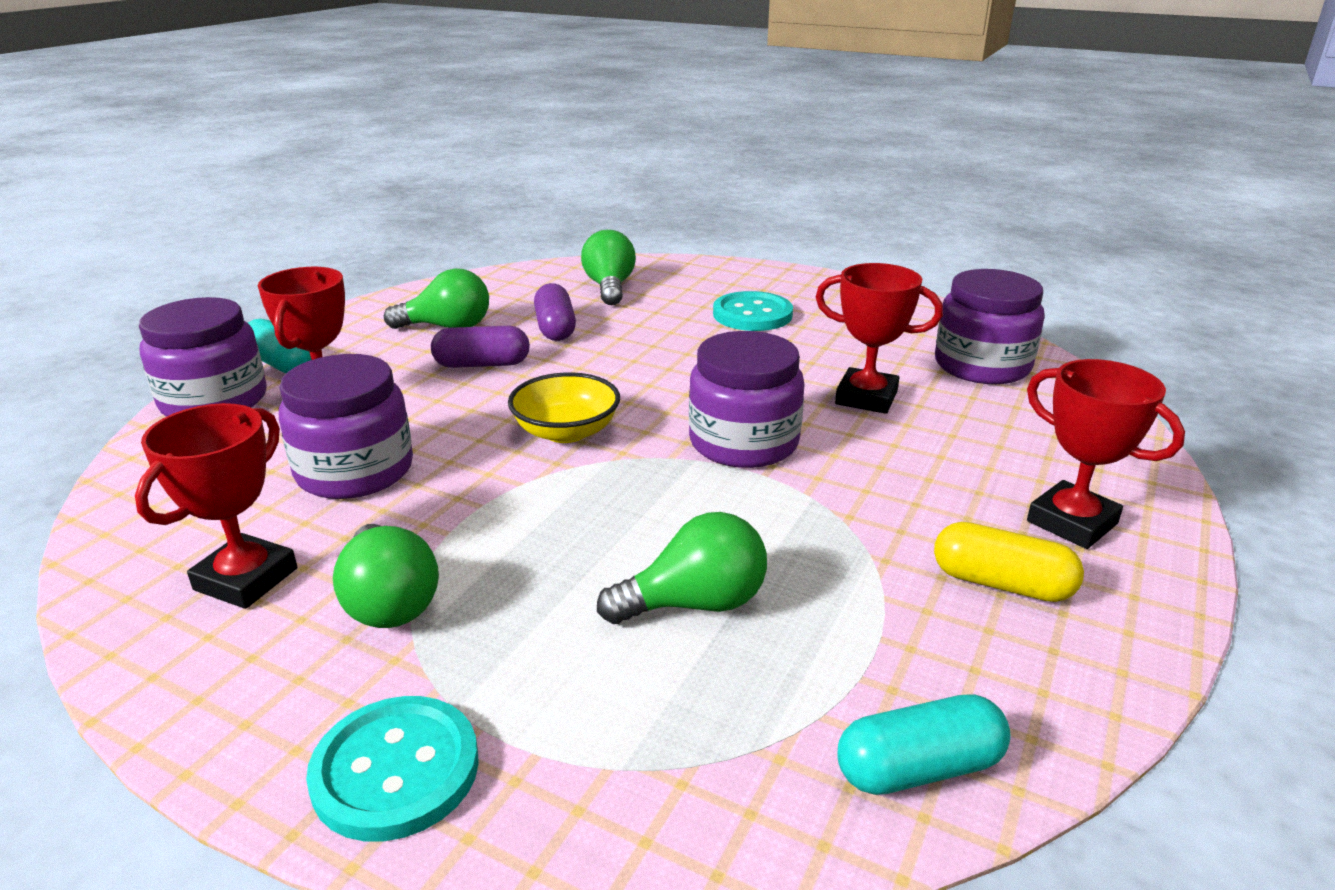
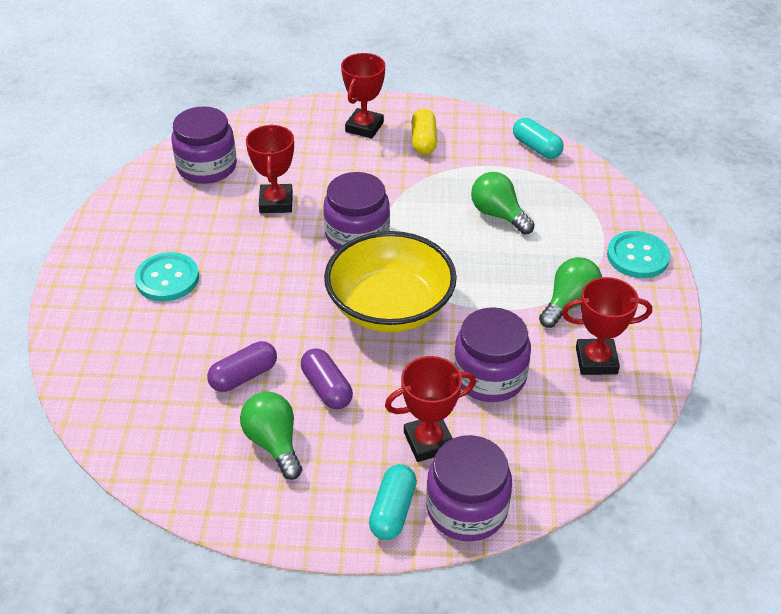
camera: 115 degrees left, 15 degrees up
(566, 432) = (390, 307): yellow bowl -> yellow bowl, size x1.83
(610, 287) = (142, 378): green light bulb -> none

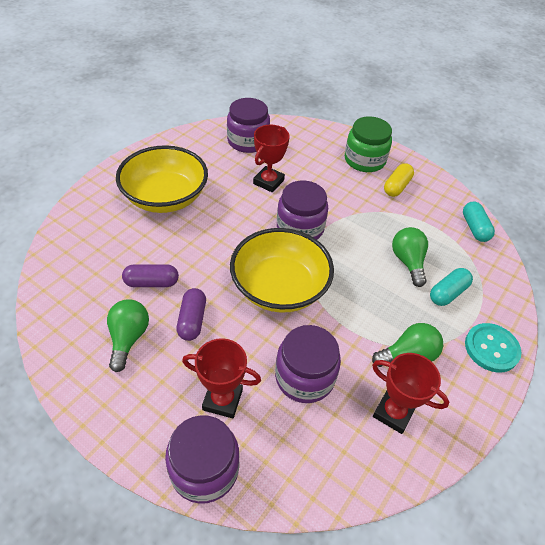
camera: 30 degrees right, 5 degrees up
(167, 279) = (165, 197): turquoise button -> yellow bowl
(364, 127) = (364, 160): red trophy -> green jar
(393, 511) = (156, 436): turquoise capsule -> turquoise capsule (448, 293)

